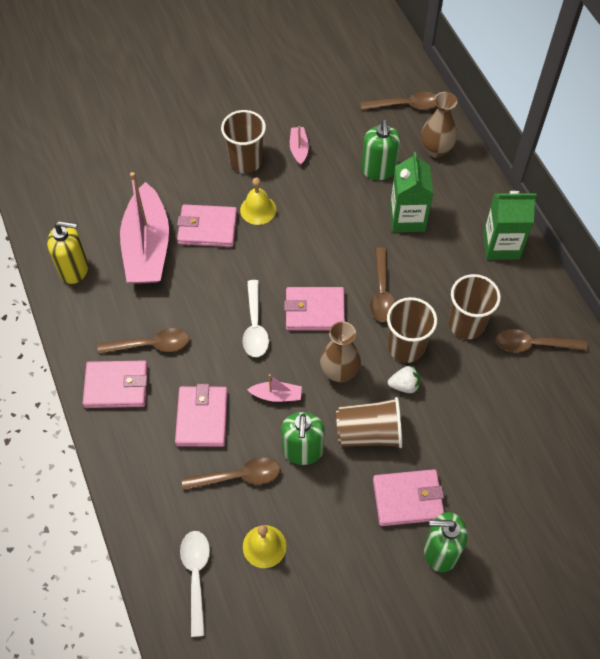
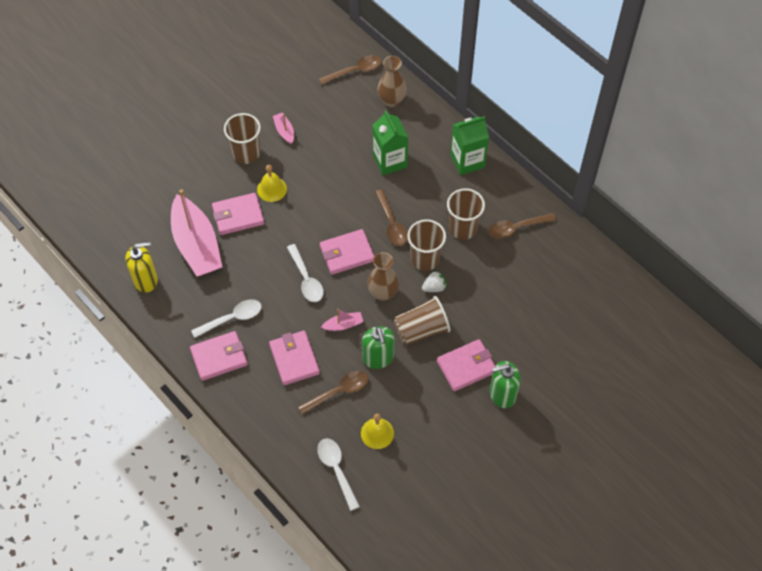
camera: 20 degrees left, 0 degrees up
(151, 345) = (232, 318): brown spoon -> white spoon
(378, 170) = (353, 130): green soap dispenser -> none

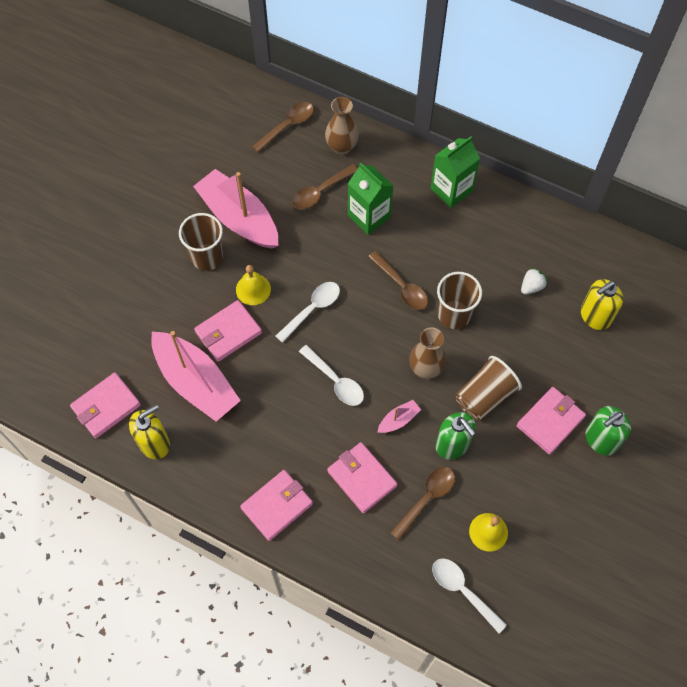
camera: 20 degrees left, 5 degrees up
(232, 318) = (272, 455): white spoon -> white spoon (312, 309)
(284, 131) = (239, 218): pink boat -> pink boat, size x2.39
(347, 253) = (367, 336): pink wallet -> pink wallet (106, 407)
(434, 287) = (477, 343): white strawberry -> white strawberry (531, 286)
(463, 228) = (479, 266): brown cup -> none
(516, 228) = (535, 248): brown spoon -> brown spoon (320, 192)
(542, 297) = (595, 316): none -> yellow soap dispenser

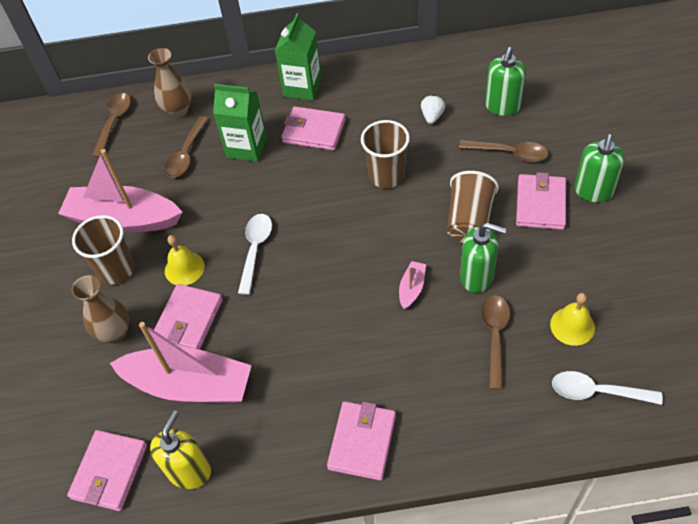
camera: 30 degrees left, 10 degrees down
(335, 381) = (326, 294): white spoon -> none
(361, 478) = (421, 360): pink wallet -> pink wallet (314, 131)
(401, 286) = (322, 182): brown spoon -> brown spoon (509, 153)
(425, 368) = (399, 232): brown vase -> brown vase (115, 333)
(595, 316) = (502, 106): yellow soap dispenser -> green soap dispenser

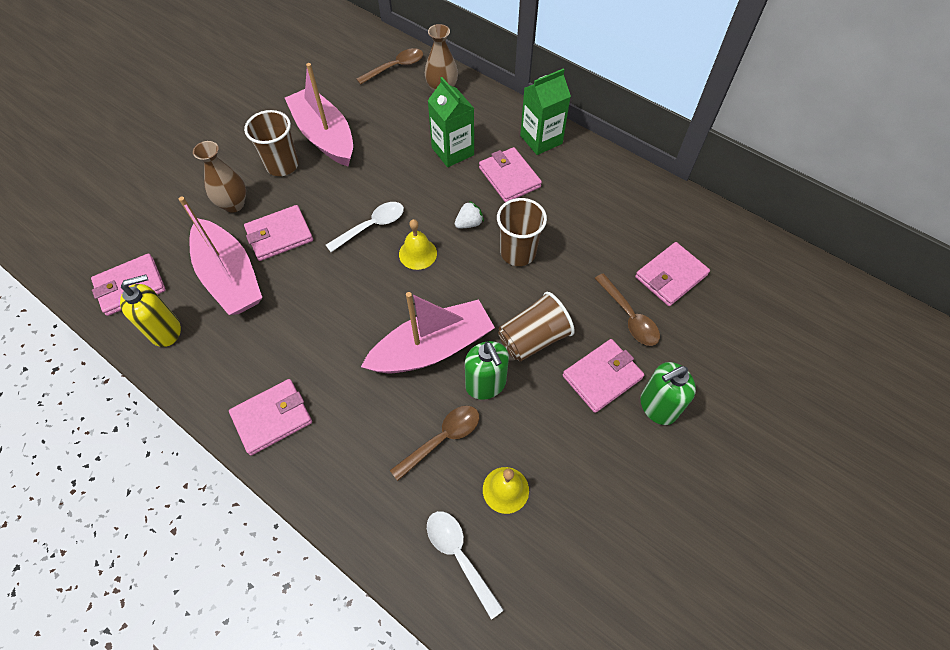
camera: 40 degrees right, 5 degrees up
(184, 268) = (318, 199): yellow bell -> yellow bell (418, 253)
(186, 154) = (411, 124): brown spoon -> none
(412, 288) = (432, 348): pink boat -> pink boat, size x2.39
(432, 116) = (606, 237): white strawberry -> white strawberry (469, 223)
(502, 106) = (671, 276): green soap dispenser -> pink wallet

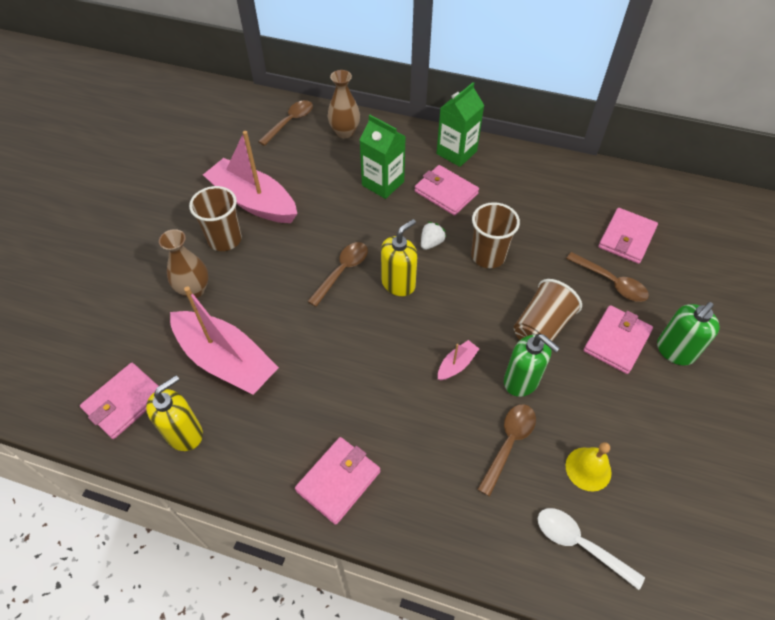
camera: 20 degrees left, 5 degrees down
(279, 235) = (256, 306): pink wallet -> none
(371, 226) = (342, 271): white spoon -> brown spoon
(418, 253) = (398, 283): yellow bell -> yellow soap dispenser
(432, 348) = (456, 364): pink boat -> pink boat, size x0.42

